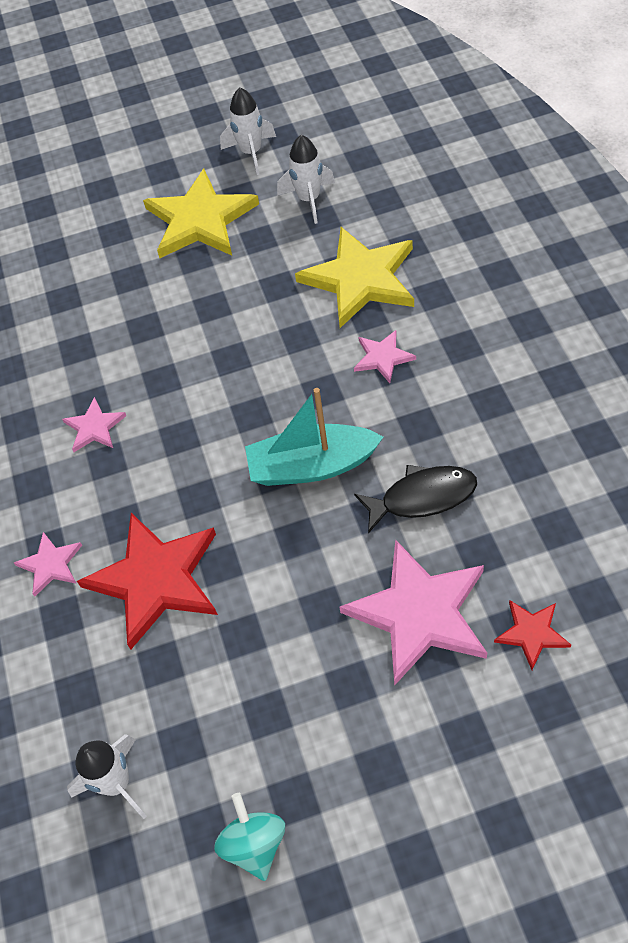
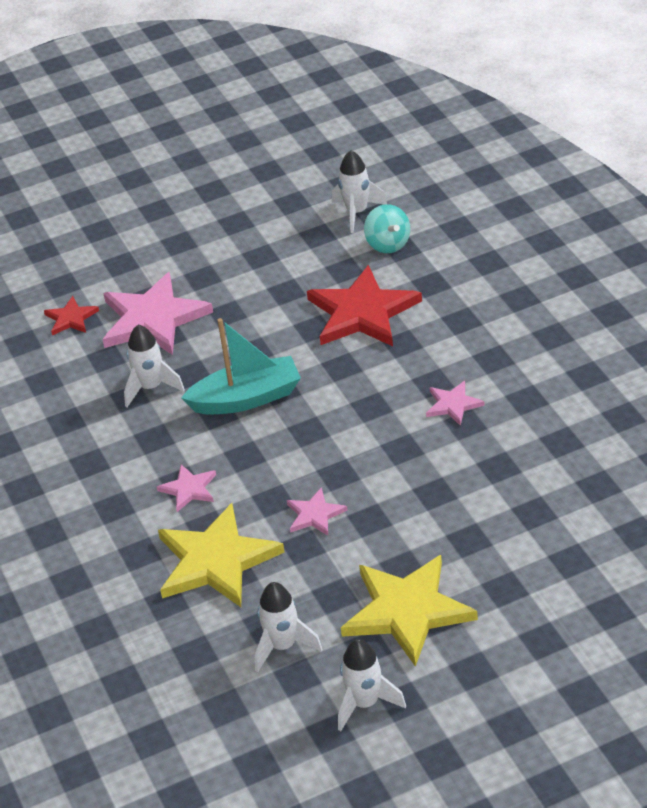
camera: 170 degrees right, 15 degrees down
(50, 564) = (452, 311): pink star -> pink star (315, 515)
(254, 844) = (258, 201): turquoise spinning top -> turquoise spinning top (388, 244)
(422, 497) = (151, 388): black fish -> white rocket

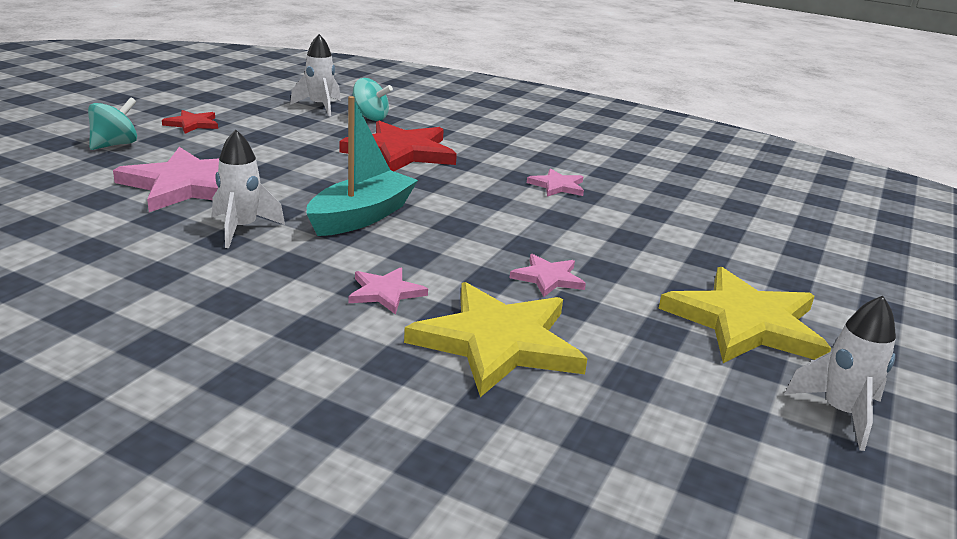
camera: 45 degrees left, 15 degrees down
(71, 318) = (81, 199): red star -> red star (192, 124)
(138, 244) = (115, 145): none -> turquoise spinning top
(283, 646) = (681, 393): white rocket -> none

